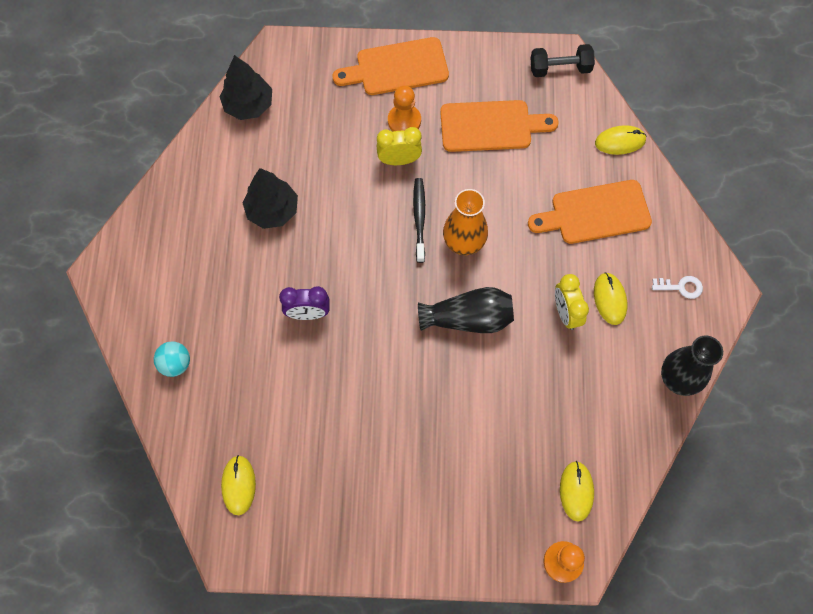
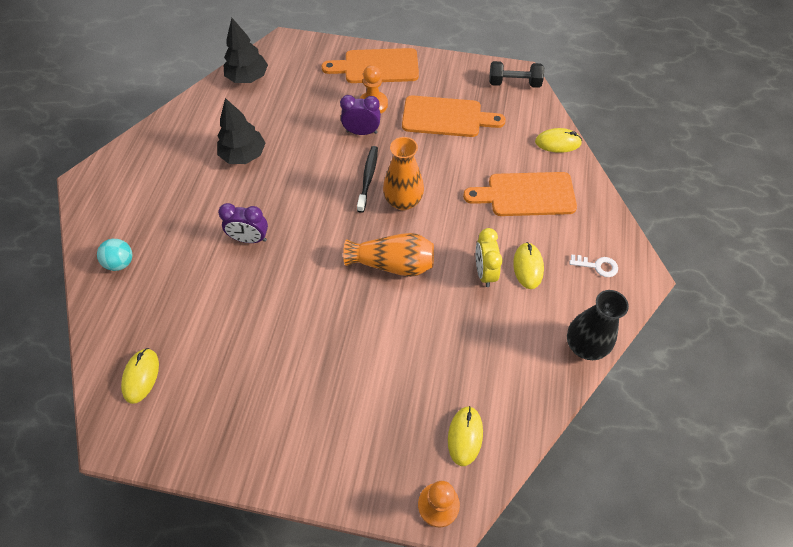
camera: 10 degrees right, 10 degrees down
(399, 160) = (361, 132): yellow clock -> purple clock
(468, 318) = (393, 264): black vase -> orange vase

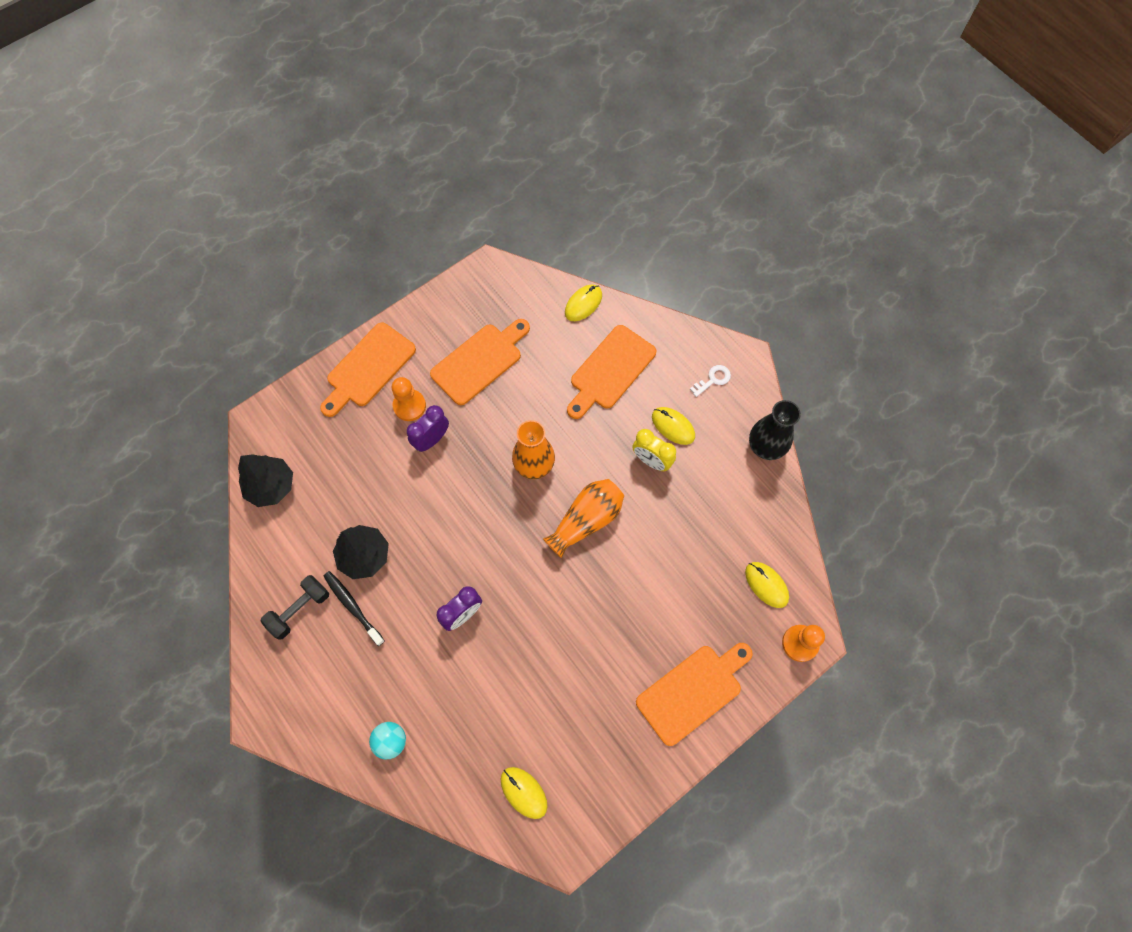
camera: 50 degrees left, 10 degrees up
(320, 443) = (692, 691): none -> orange cutting board
(368, 178) = (485, 473): black toothbrush -> black toothbrush (352, 606)
(514, 83) = (494, 280): black dumbbell -> black dumbbell (299, 609)

